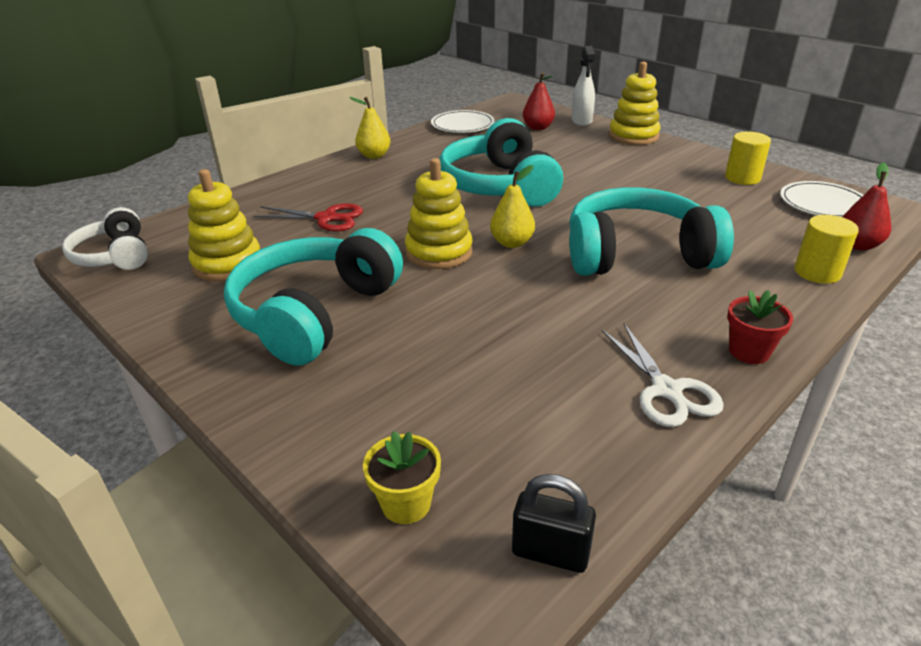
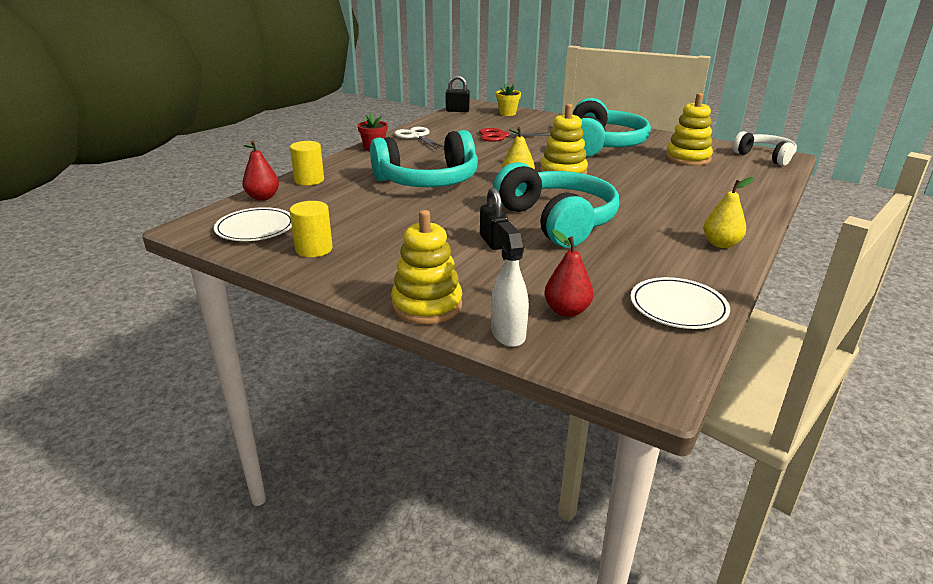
camera: 165 degrees right, 5 degrees down
(326, 218) = (669, 185): red scissors -> red scissors (501, 136)
(572, 172) = (493, 242): none -> black padlock

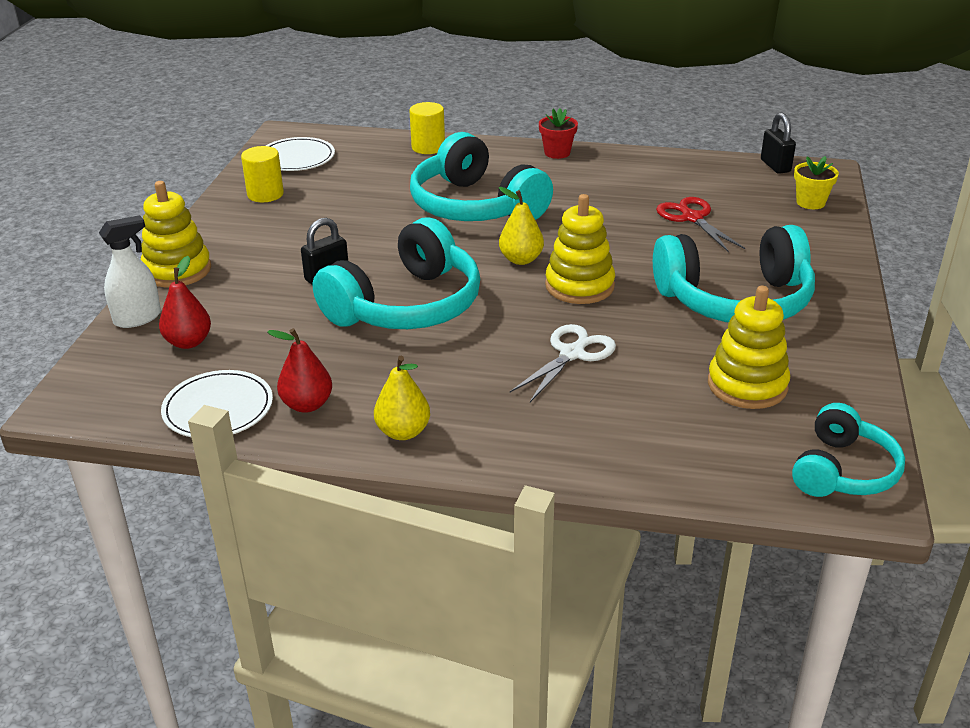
camera: 70 degrees right, 5 degrees up
(263, 197) = (367, 140): red pear -> red pear (307, 405)
(417, 137) = (627, 166): white scissors -> white scissors (572, 354)
(764, 157) = (843, 471): white headphones -> turquoise headphones

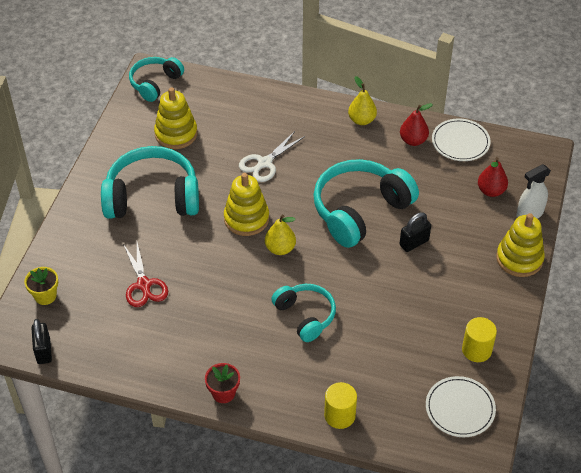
camera: 175 degrees left, 15 degrees up
(475, 206) = (305, 316): turquoise headphones -> turquoise headphones, size x0.59

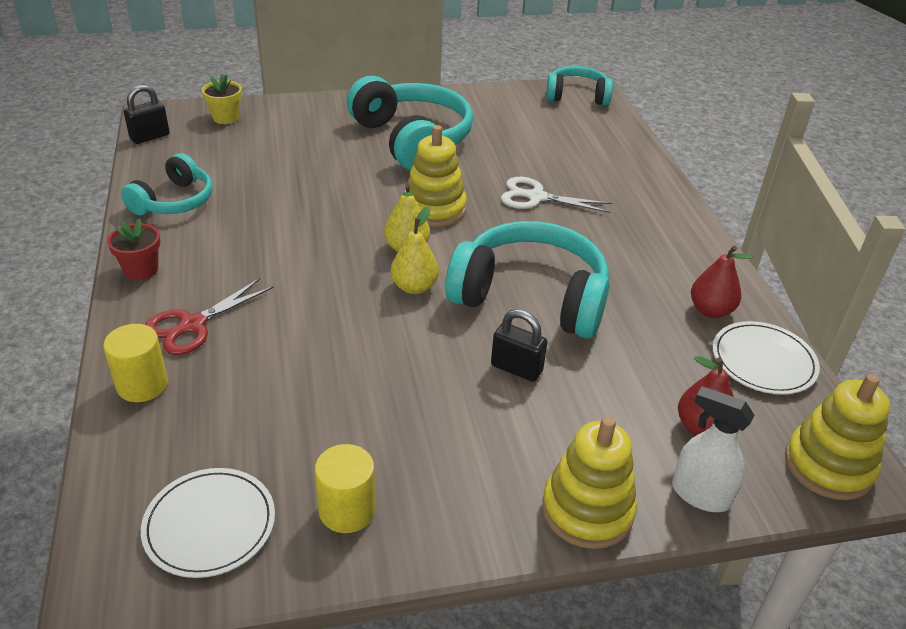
camera: 60 degrees right, 10 degrees down
(144, 285) = (279, 169): red scissors -> red scissors (192, 325)
(176, 134) = (518, 128): yellow stacking toy -> yellow stacking toy (828, 466)
(305, 316) = (306, 301): turquoise headphones -> turquoise headphones (174, 201)
(362, 120) = (693, 252): yellow pear -> yellow pear (414, 287)

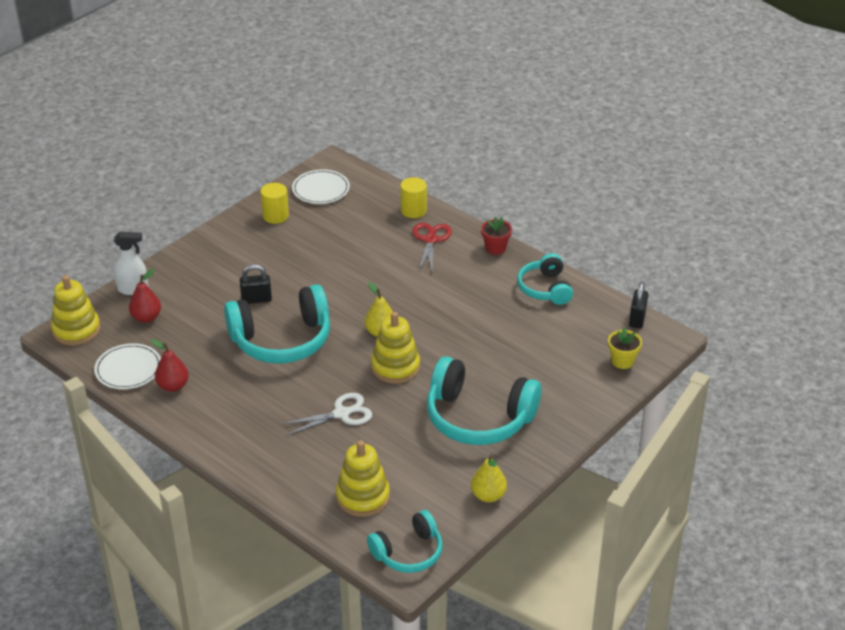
camera: 145 degrees right, 0 degrees up
(414, 287) = (350, 312): yellow pear -> yellow pear (488, 495)
(587, 510) = (179, 260): yellow stacking toy -> yellow stacking toy (363, 497)

